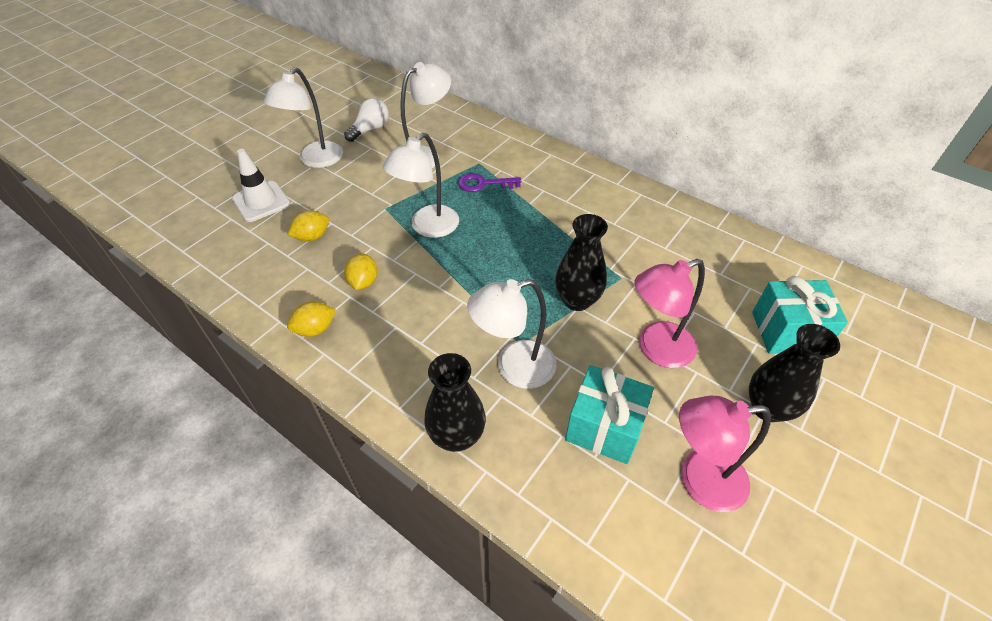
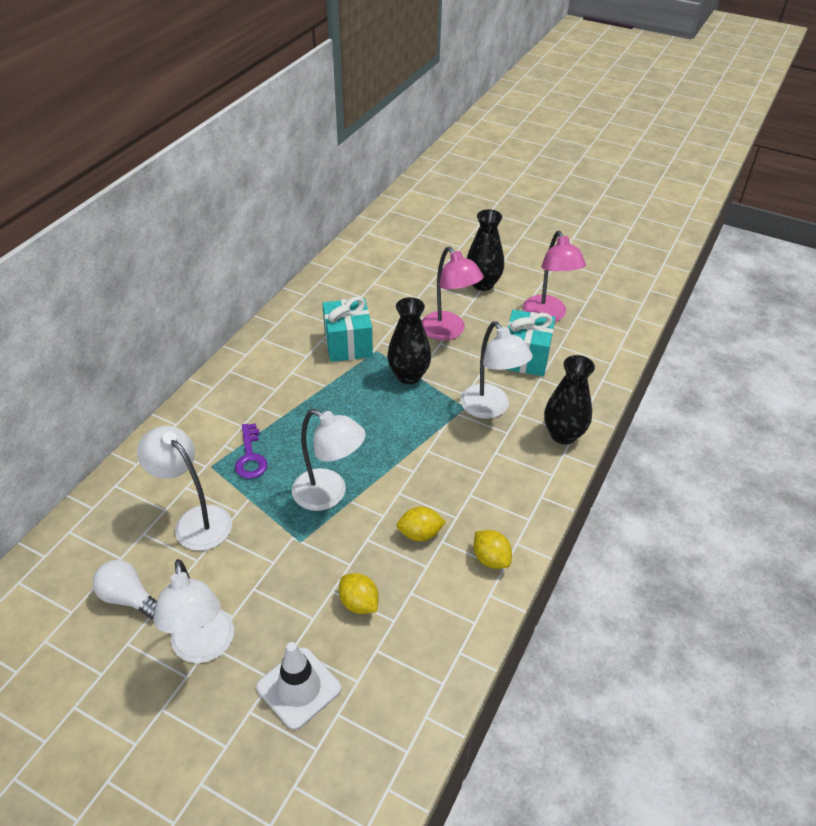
camera: 100 degrees left, 5 degrees down
(315, 160) = (204, 648): white lamp -> white lamp turned 60 degrees clockwise
(787, 331) = (414, 269): turquoise gift -> turquoise gift (348, 344)

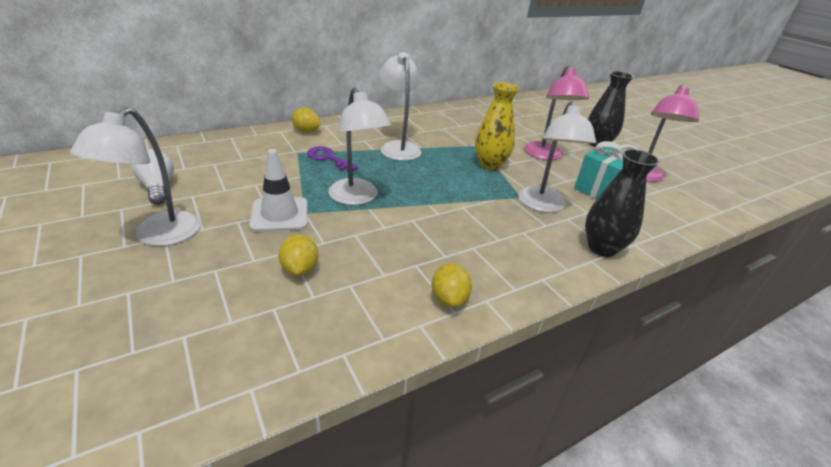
camera: 30 degrees right, 10 degrees down
(195, 520) = (252, 171): white lamp -> white lamp (398, 147)
(250, 457) = (328, 158): purple key -> purple key turned 105 degrees clockwise
(299, 688) = (182, 298): white traffic cone -> white traffic cone (279, 215)
(348, 344) = (460, 136): turquoise gift -> none
(408, 376) = (490, 165): black vase -> yellow vase
(420, 534) = (402, 251): yellow lemon -> yellow lemon (306, 131)

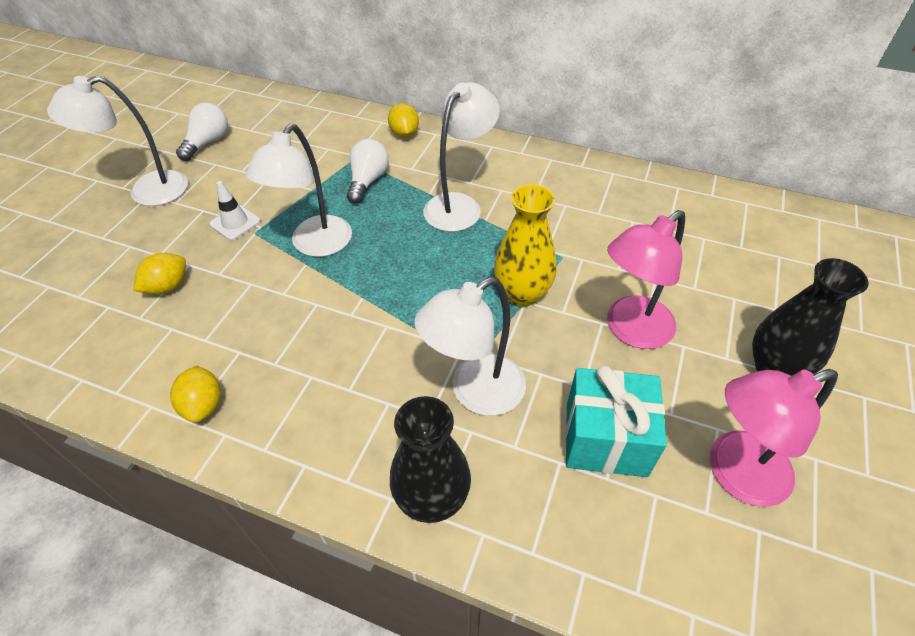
camera: 55 degrees right, 15 degrees up
(279, 215) = (235, 223): white traffic cone -> white traffic cone, size x0.66
(328, 158) = (368, 181): purple key -> white light bulb
(449, 299) = (204, 405): yellow lemon -> yellow lemon turned 60 degrees counterclockwise

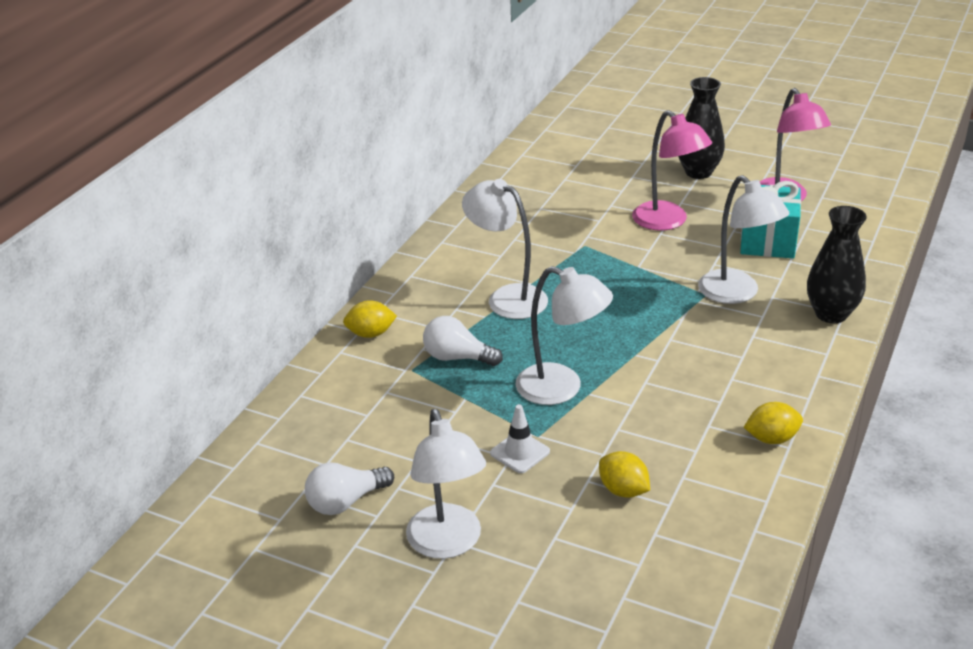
camera: 85 degrees left, 15 degrees down
(208, 142) = (346, 502): white light bulb -> white light bulb turned 60 degrees counterclockwise
(522, 294) = (630, 267): yellow vase -> none

